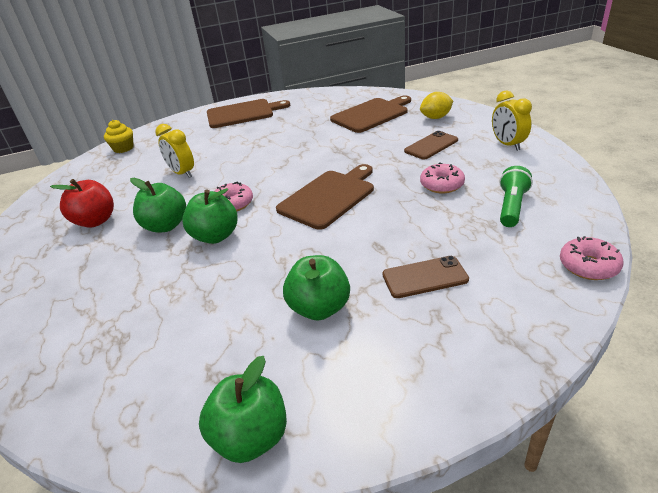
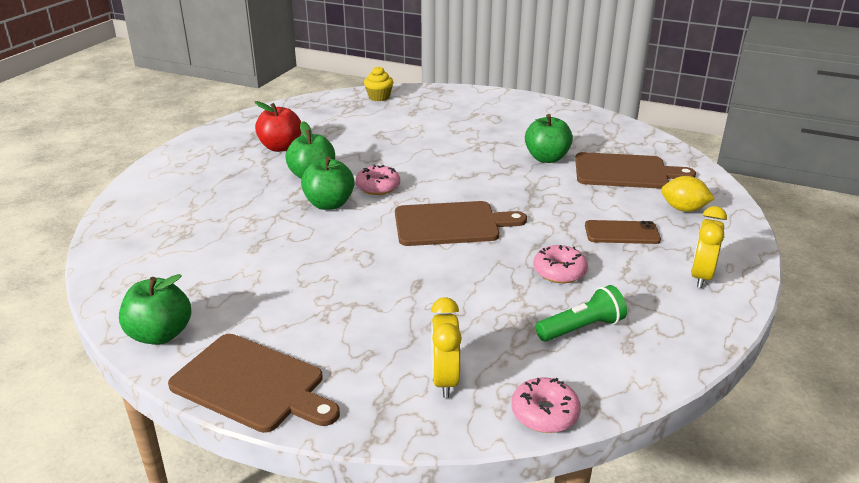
camera: 40 degrees right, 5 degrees down
(182, 173) = (384, 141): yellow clock -> yellow clock (445, 380)
(243, 113) = (514, 111): brown cutting board -> brown cutting board (252, 384)
(319, 308) = (307, 296): green apple -> green apple (546, 158)
(425, 277) = (406, 327): brown phone -> none

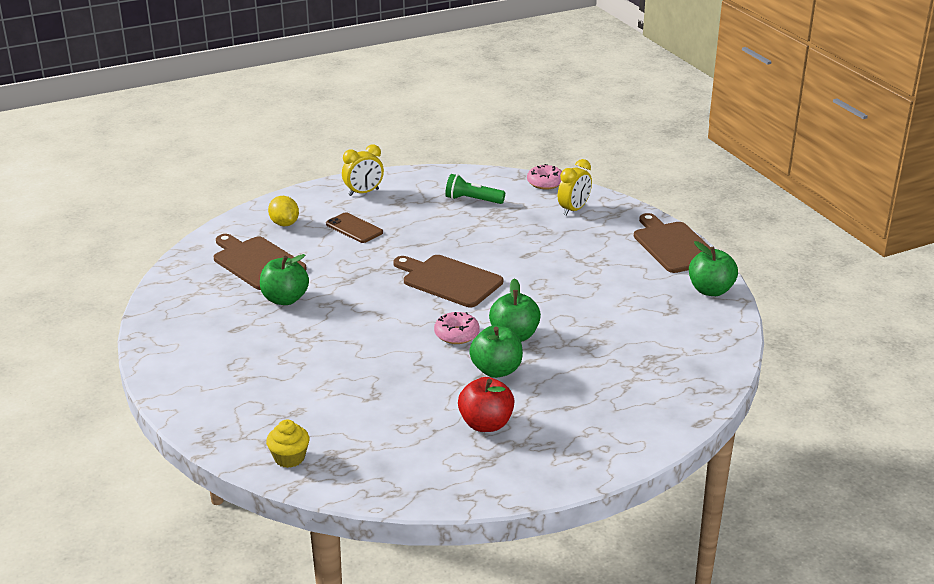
camera: 140 degrees left, 0 degrees up
(559, 272) = (434, 226): pink donut -> none

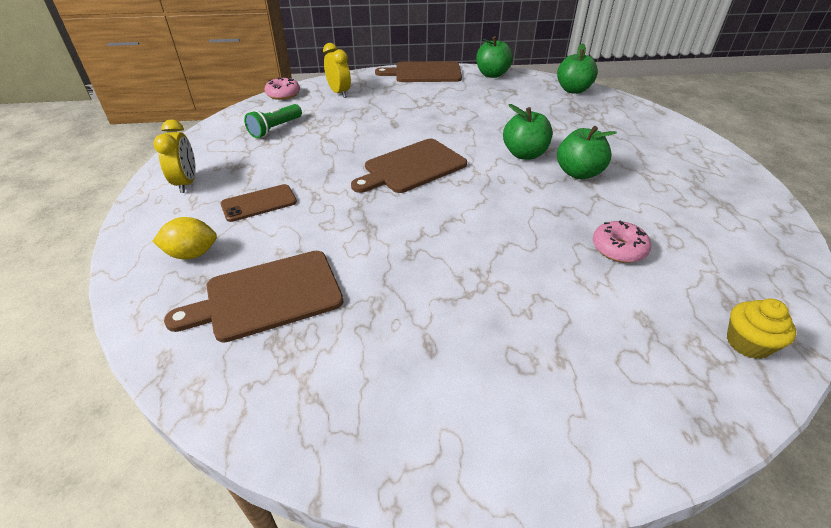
camera: 70 degrees left, 10 degrees up
(285, 299) = (380, 285): green apple -> green apple (573, 90)
(456, 334) = (511, 181): pink donut -> pink donut (618, 249)
(486, 424) = (666, 195): red apple -> none

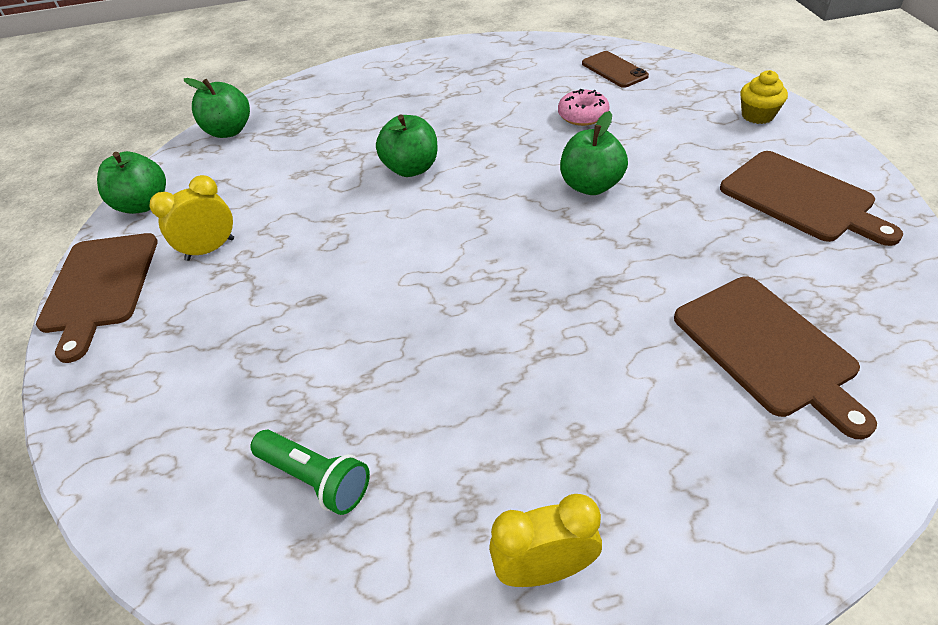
camera: 90 degrees left, 5 degrees up
(192, 254) = (732, 466): yellow lemon -> none
(259, 203) = (581, 421): brown phone -> brown phone (614, 70)
(283, 94) = (132, 517): pink donut -> none
(339, 93) = (157, 405): yellow clock -> yellow clock (210, 249)
(412, 167) = (452, 262): brown cutting board -> brown cutting board (801, 198)
(578, 173) = (452, 132): green apple -> green apple (591, 186)
(747, 343) = (673, 73): yellow cupcake -> yellow cupcake (757, 115)

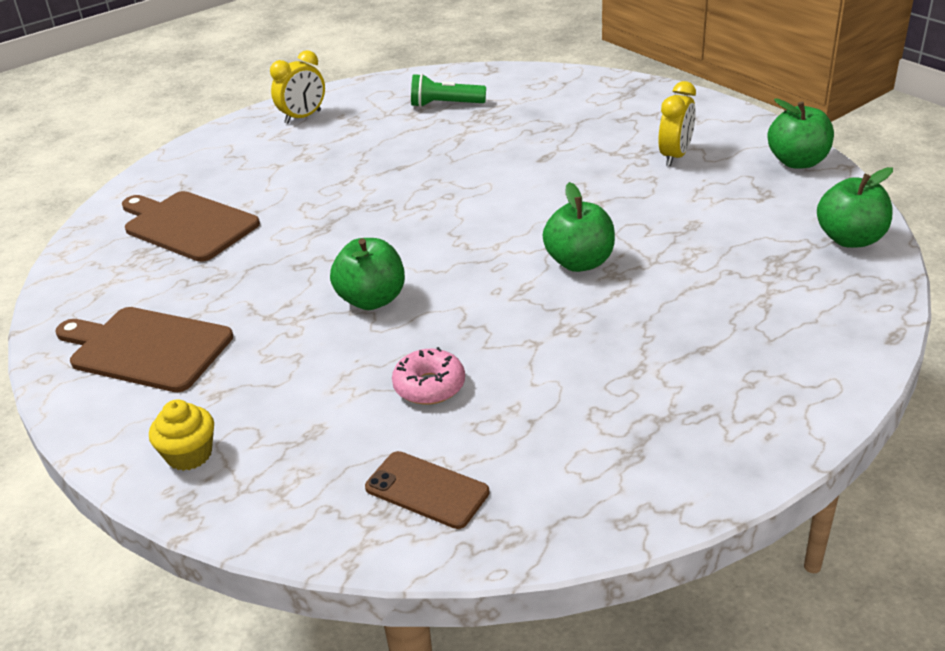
camera: 150 degrees right, 10 degrees down
(100, 286) = (720, 117): brown cutting board -> none

